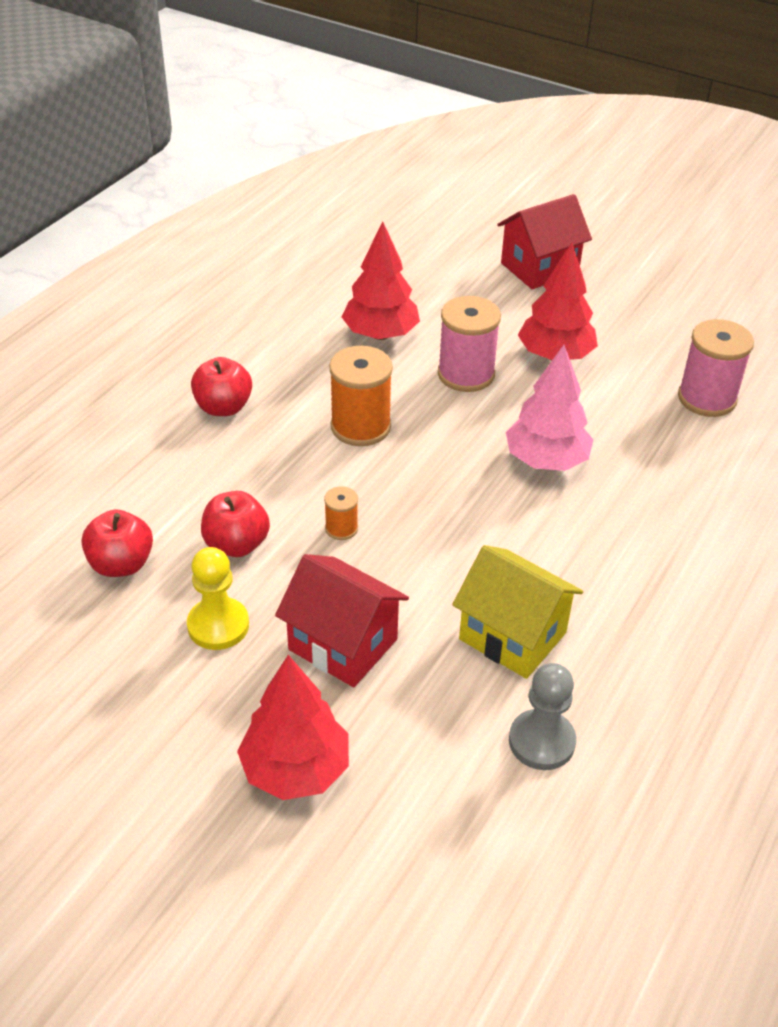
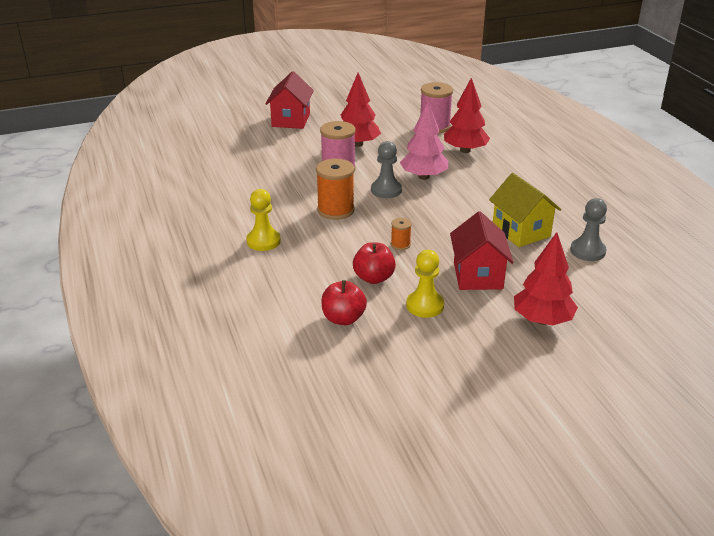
camera: 50 degrees left, 10 degrees down
(223, 407) = (263, 241): red apple -> yellow pawn
(343, 644) = (478, 276): red house -> red house turned 75 degrees counterclockwise
(380, 334) = (275, 177): red tree -> red tree (465, 150)
(465, 444) = (386, 190): none -> grey pawn
(512, 636) = (521, 231): yellow house -> yellow house turned 75 degrees clockwise

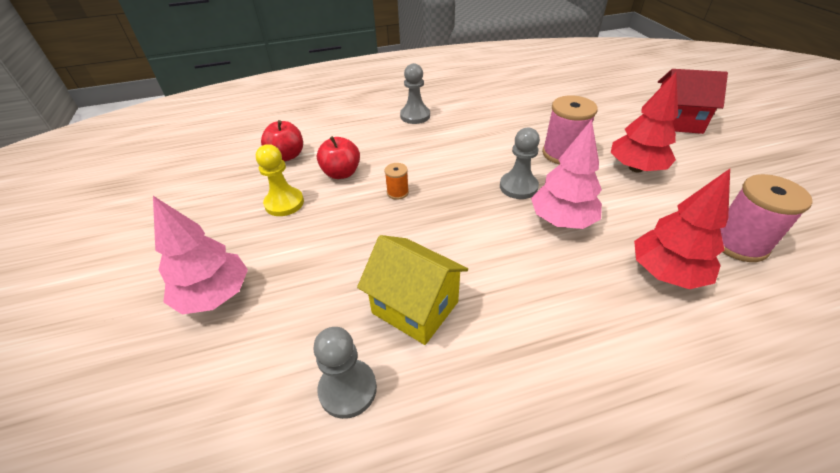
camera: 95 degrees right, 10 degrees up
(263, 241) = (415, 116): yellow pawn -> grey pawn
(335, 210) = (469, 152): orange spool -> none
(478, 276) = (322, 248): red house -> none
(521, 231) = (415, 307): yellow house -> yellow house turned 60 degrees clockwise
(542, 320) = (215, 295): red tree -> pink tree

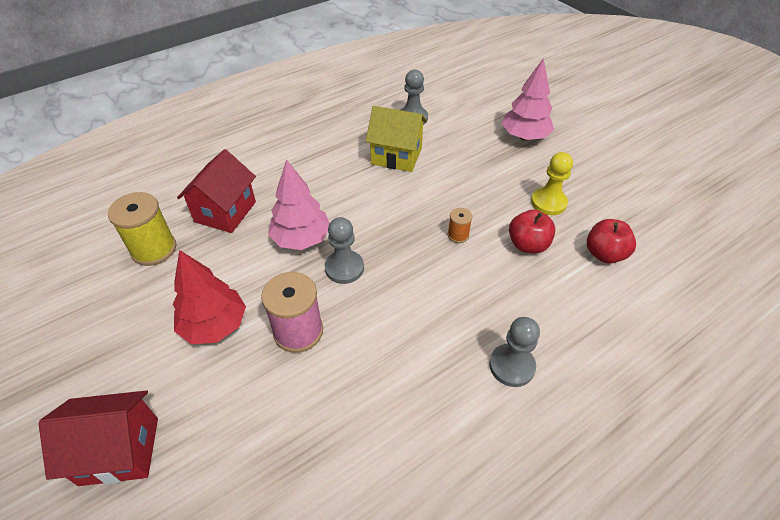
camera: 160 degrees right, 5 degrees up
(666, 272) = (225, 212): red tree -> red house
(738, 243) = (154, 249): pink spool -> yellow spool

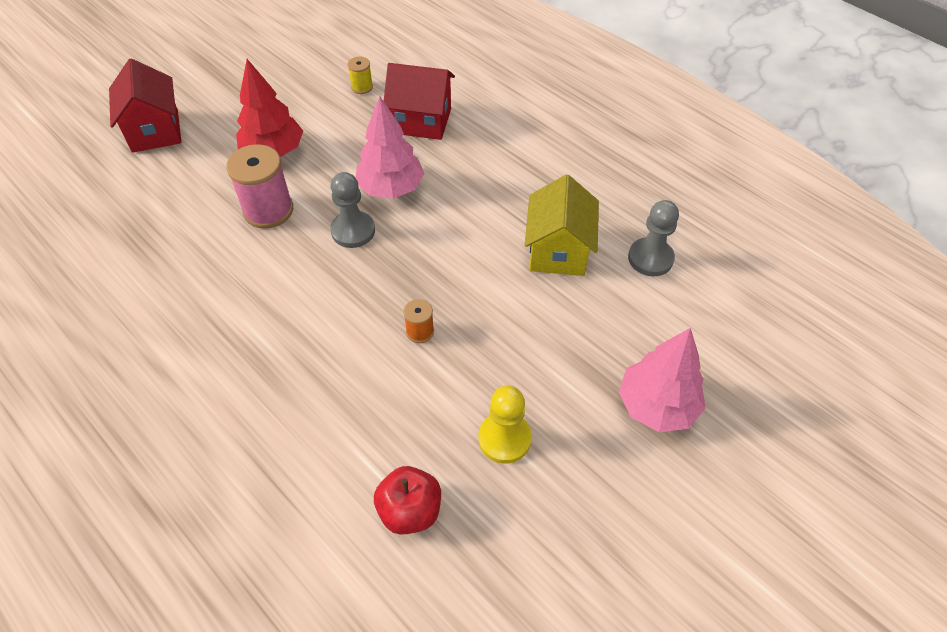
camera: 80 degrees right, 5 degrees up
(154, 249) = (362, 87): yellow spool -> yellow spool, size x0.50
(512, 366) = (226, 396): grey pawn -> none
(528, 245) = (414, 411): red apple -> none

